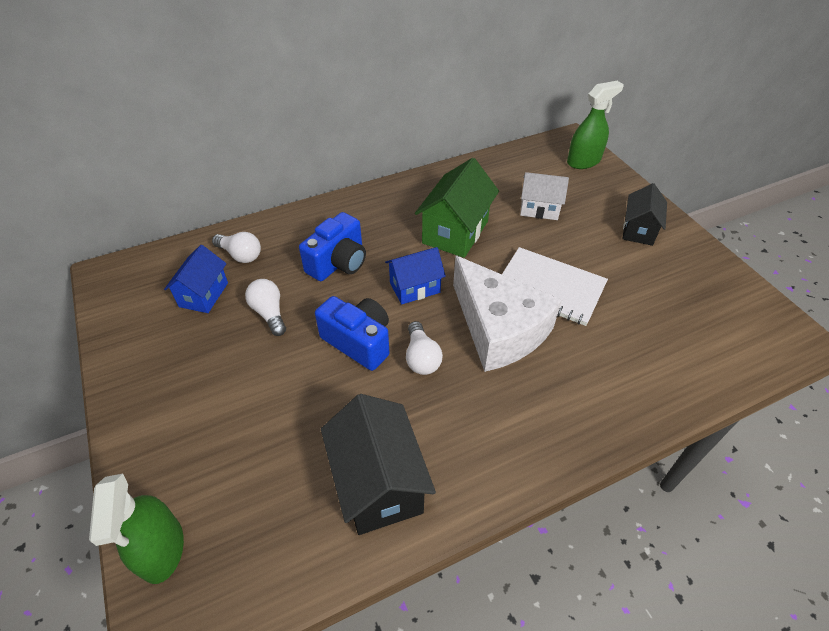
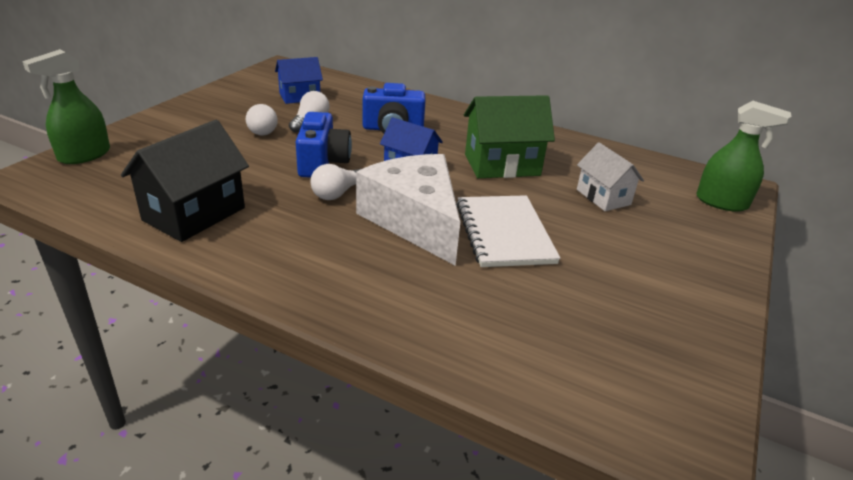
camera: 50 degrees right, 15 degrees down
(240, 255) = (351, 95): white light bulb -> white light bulb (263, 129)
(498, 329) = (414, 220): white cheese -> white cheese turned 135 degrees clockwise
(638, 230) = (676, 266): black house -> none

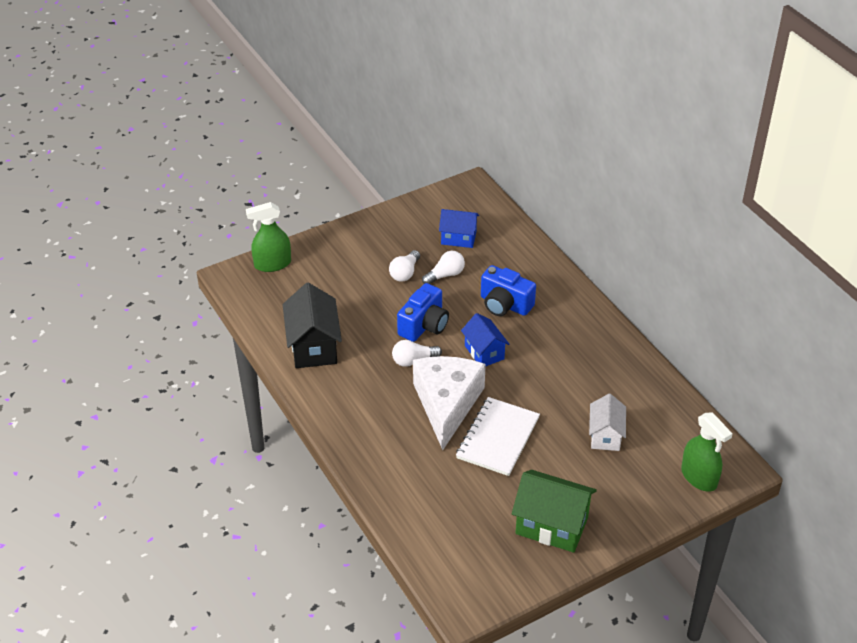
camera: 35 degrees right, 10 degrees up
(194, 214) = (314, 346): black house -> black house turned 75 degrees counterclockwise
(502, 165) = (558, 375): green house -> green house (551, 525)

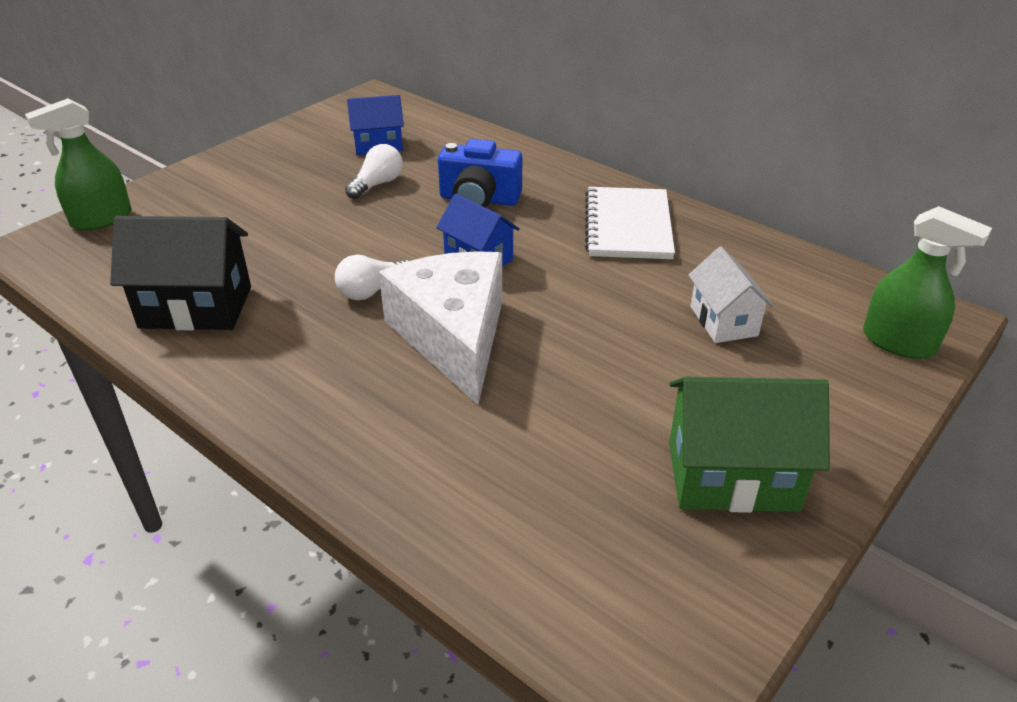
camera: 20 degrees left, 5 degrees down
(314, 346) = (196, 307): black house -> black house turned 60 degrees counterclockwise
(405, 273) = (316, 192): white light bulb -> none
(424, 325) = (370, 245): blue camera -> none
(498, 438) = (561, 364): white notebook -> white notebook (628, 226)

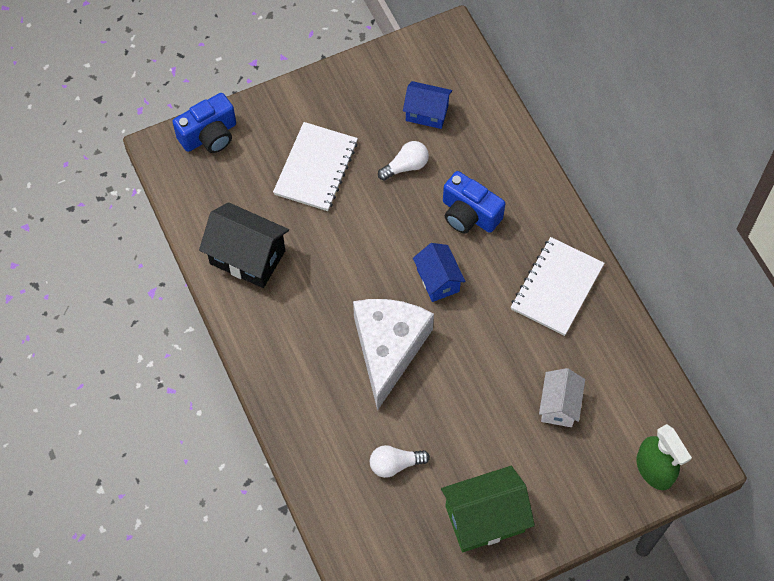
camera: 25 degrees right, 25 degrees up
(101, 219) = (209, 135): green spray bottle -> blue camera
(262, 211) = (316, 168): none -> white notebook
(372, 290) = (357, 285): white light bulb -> white light bulb (395, 464)
(732, 476) = (484, 518): green house -> green house turned 45 degrees counterclockwise

